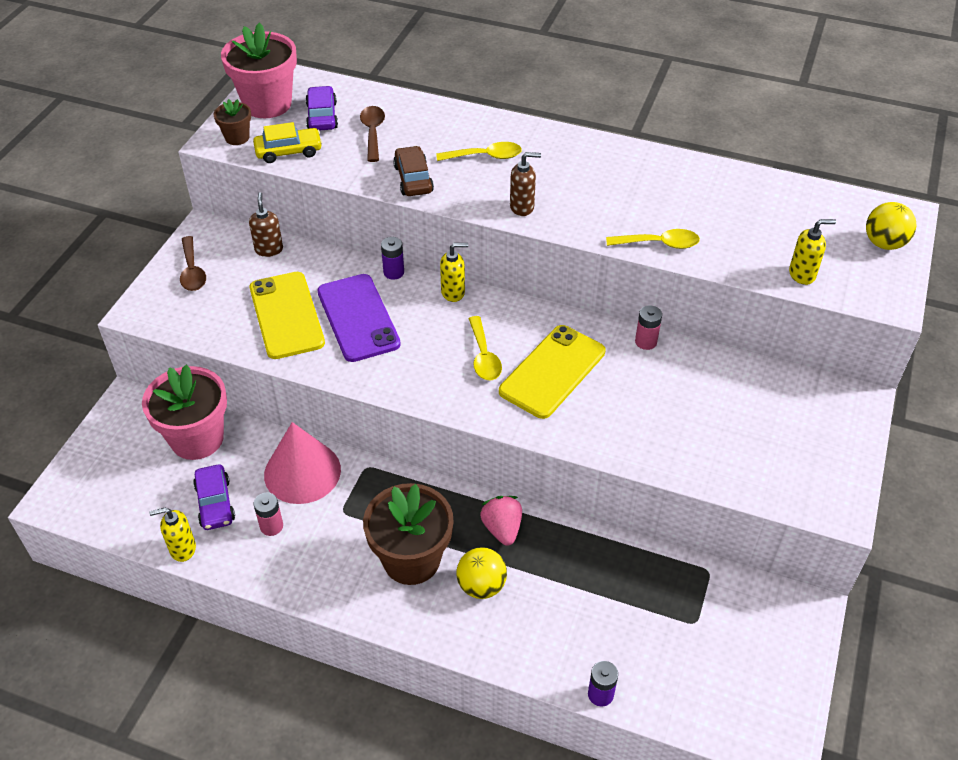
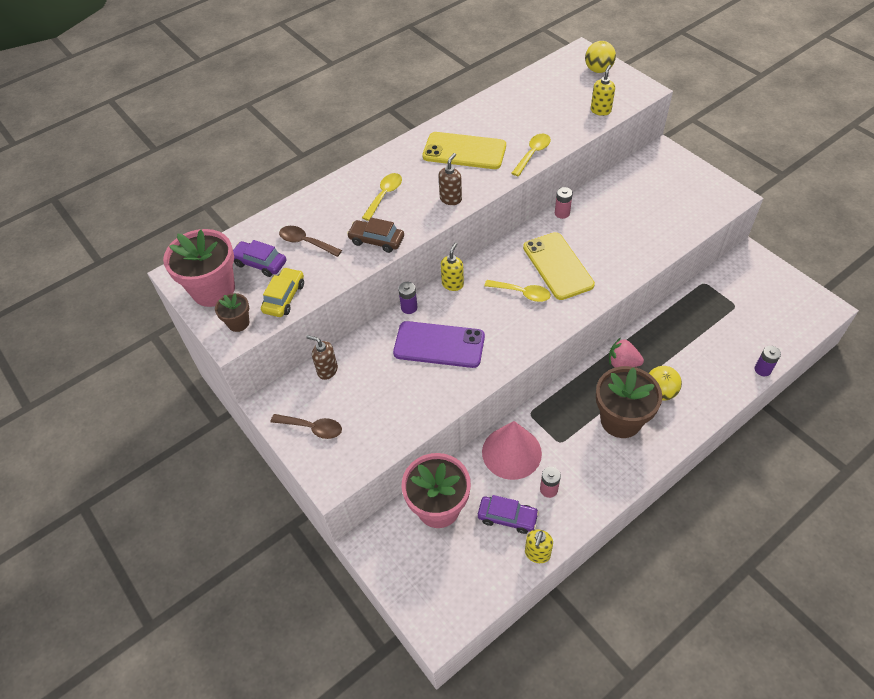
camera: 55 degrees left, 5 degrees up
(286, 315) = (406, 385): yellow phone -> yellow phone (464, 151)

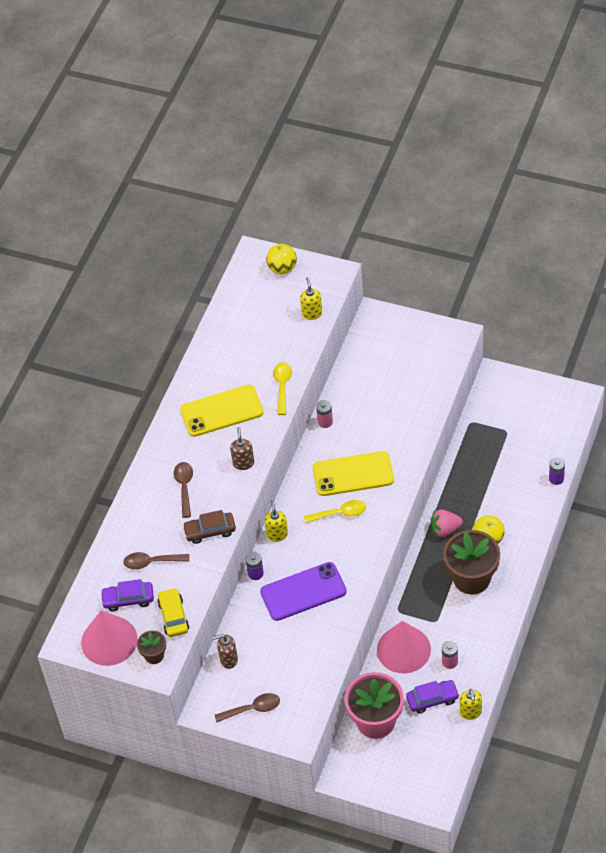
camera: 30 degrees left, 0 degrees up
(213, 290) = (109, 640): pink flower pot -> pink cone
(384, 195) = (184, 487): yellow spoon -> brown spoon
(557, 266) = (353, 474): yellow phone -> yellow phone turned 45 degrees counterclockwise

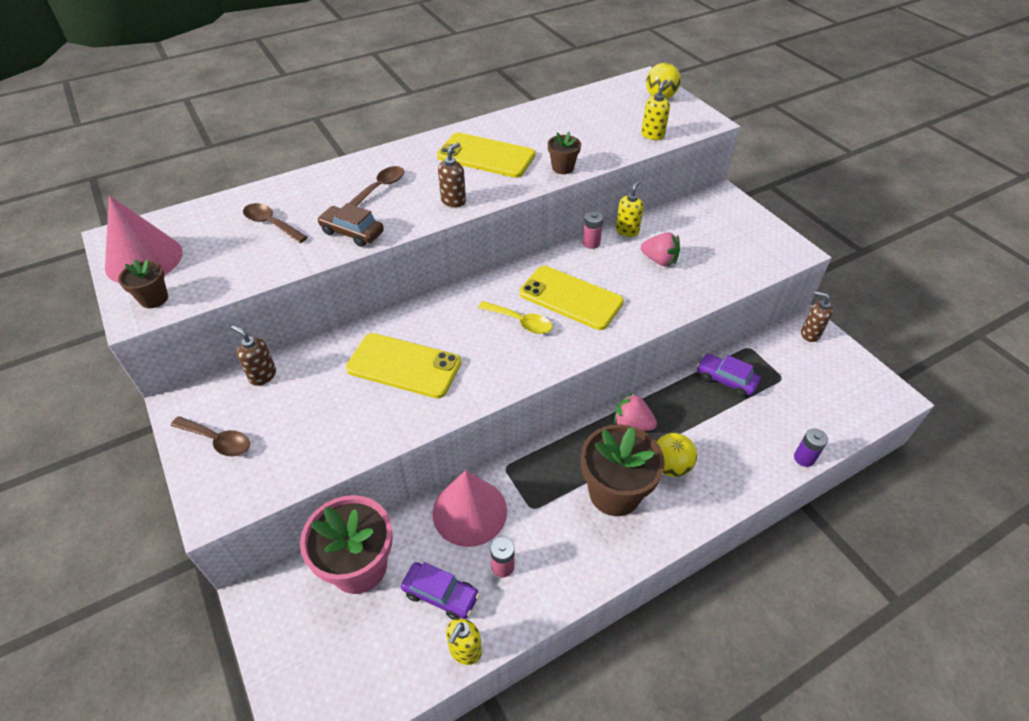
camera: 35 degrees right, 5 degrees down
(128, 599) = (209, 239): purple car -> purple car (726, 380)
(173, 616) = (220, 278): yellow car -> none
(255, 573) = (383, 319): purple battery -> none
(277, 534) = (442, 301): yellow soap dispenser -> yellow soap dispenser (627, 231)
(282, 386) = (562, 168): yellow spoon -> brown flower pot
(303, 592) = (404, 365): purple phone -> yellow phone
(381, 405) = (659, 260): none -> pink strawberry
(500, 384) = (810, 334): none -> brown soap dispenser

